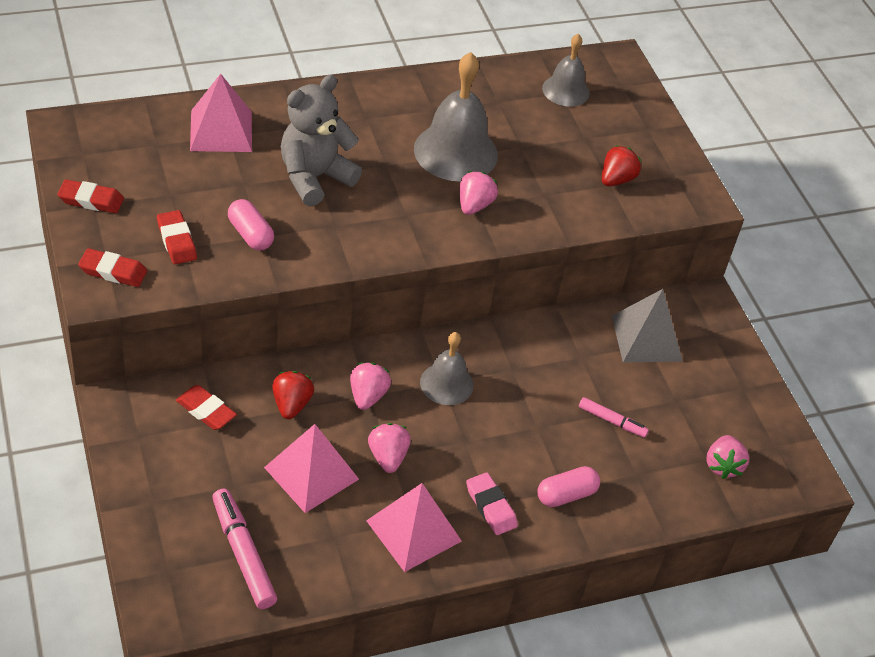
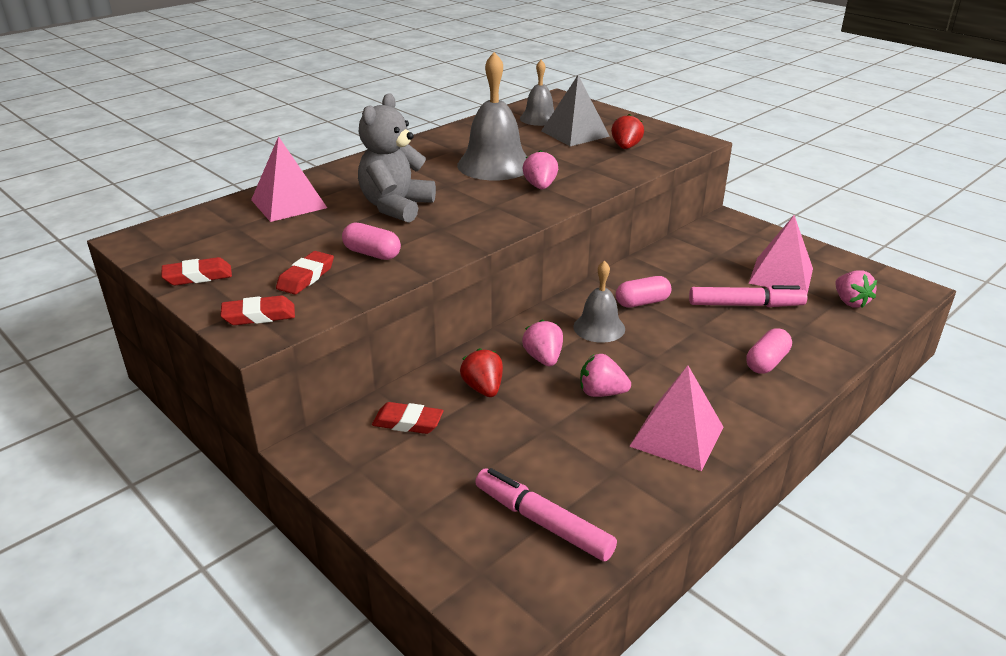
camera: 20 degrees left, 15 degrees down
(177, 241) = (306, 277): red eraser -> red eraser turned 75 degrees clockwise
(311, 473) = (547, 430): pink pyramid -> pink pyramid (781, 275)
(388, 457) = (601, 393): pink strawberry -> pink strawberry turned 45 degrees counterclockwise
(491, 506) = (720, 393): pink eraser -> none
(513, 372) = (642, 302): none -> pink capsule
(612, 421) = (745, 305): pink marker -> pink marker, size x1.69
(646, 338) = (713, 251): grey pyramid -> grey pyramid (575, 133)

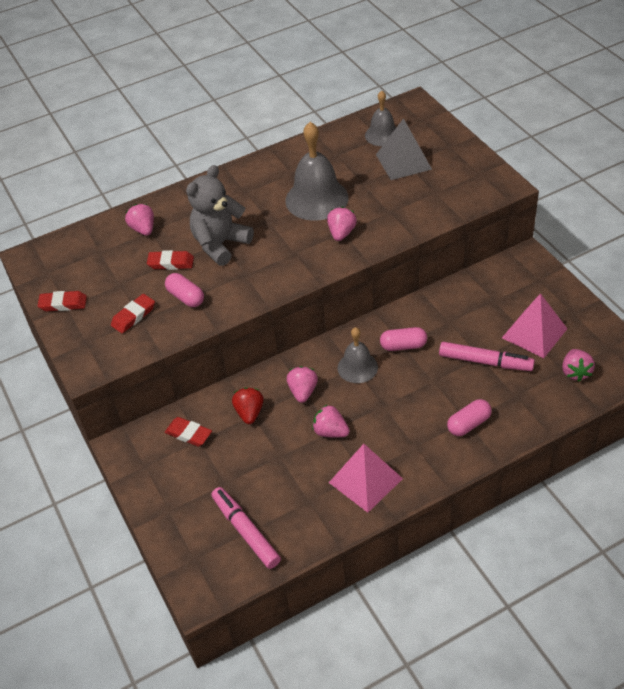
camera: 20 degrees right, 15 degrees up
(259, 315) = (93, 350): red eraser -> red eraser (171, 263)
(289, 203) = (143, 229): pink pyramid -> pink strawberry
(625, 147) = (438, 187): red strawberry -> none

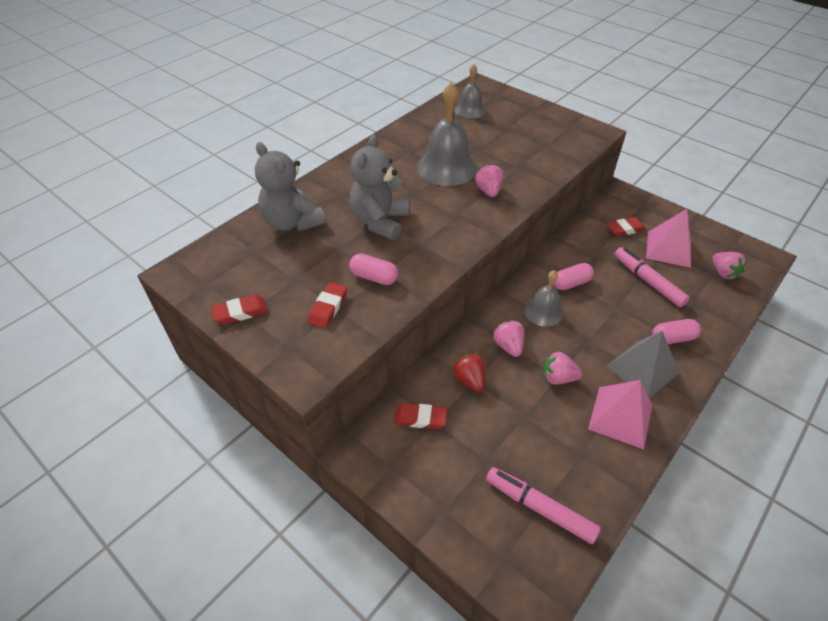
camera: 25 degrees left, 0 degrees up
(143, 229) = (292, 222): pink strawberry -> grey teddy bear
(171, 263) = (339, 248): red eraser -> red eraser (625, 229)
(403, 161) = (502, 127): grey pyramid -> grey pyramid (642, 369)
(469, 424) = (672, 338): pink capsule -> pink capsule turned 45 degrees clockwise
(485, 362) = (647, 281): pink marker -> pink marker turned 120 degrees counterclockwise

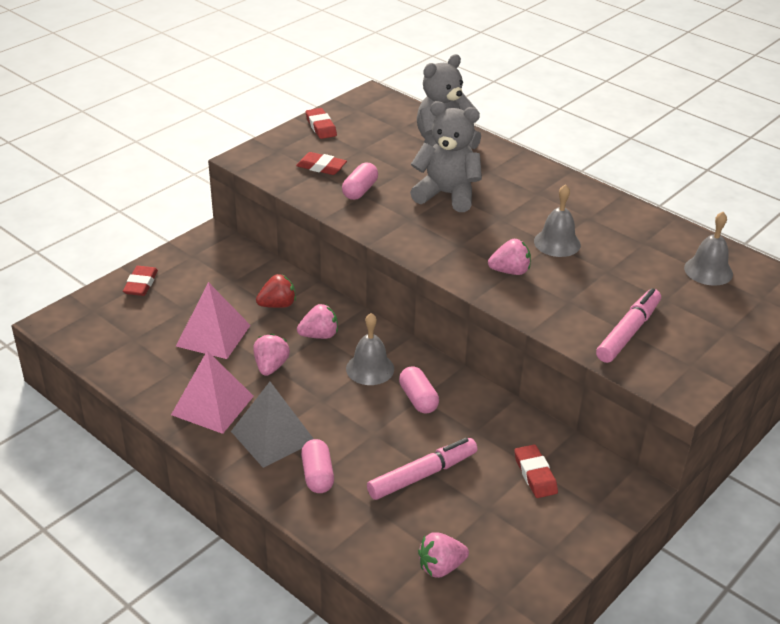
camera: 90 degrees right, 10 degrees down
(420, 418) = (238, 272): red eraser -> red eraser (141, 284)
(447, 167) = (557, 243): grey bell -> grey bell, size x0.60
(539, 508) = (130, 335): pink marker -> pink marker (628, 332)
(668, 249) = (493, 515): pink pyramid -> pink pyramid (213, 335)

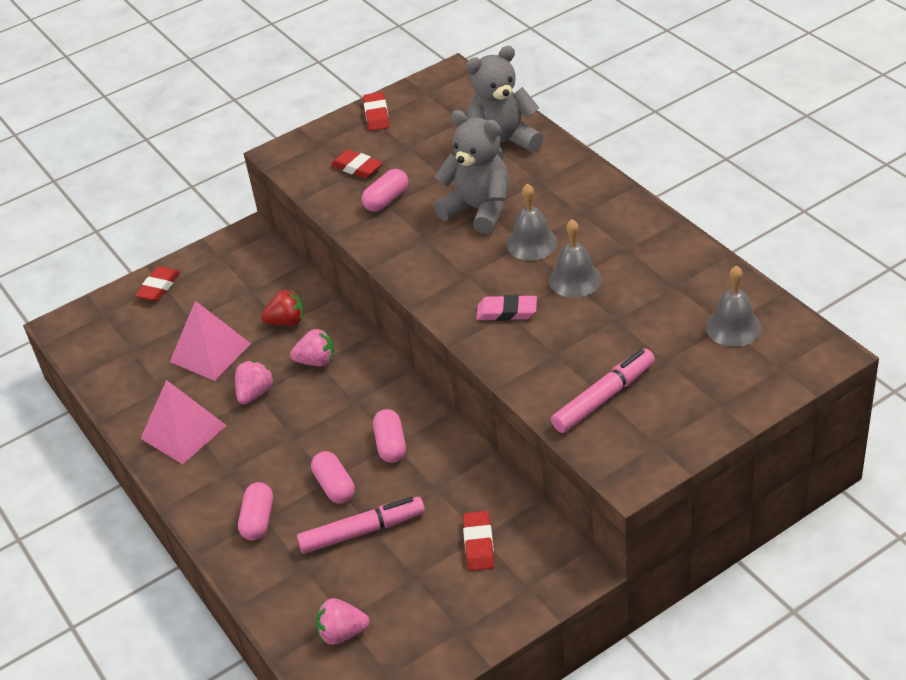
camera: 20 degrees right, 5 degrees up
(273, 436) = (230, 472): grey pyramid -> none
(370, 368) = (354, 405): grey bell -> grey bell (532, 243)
(380, 439) = (334, 486): none -> pink capsule
(510, 271) = (507, 312): pink strawberry -> pink eraser

